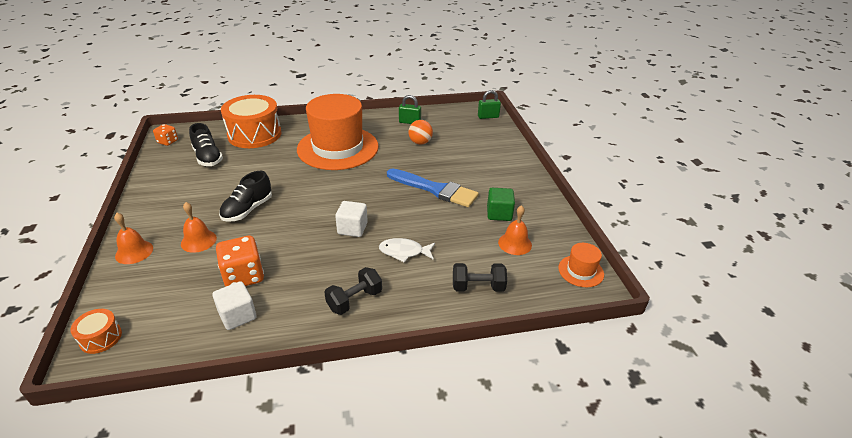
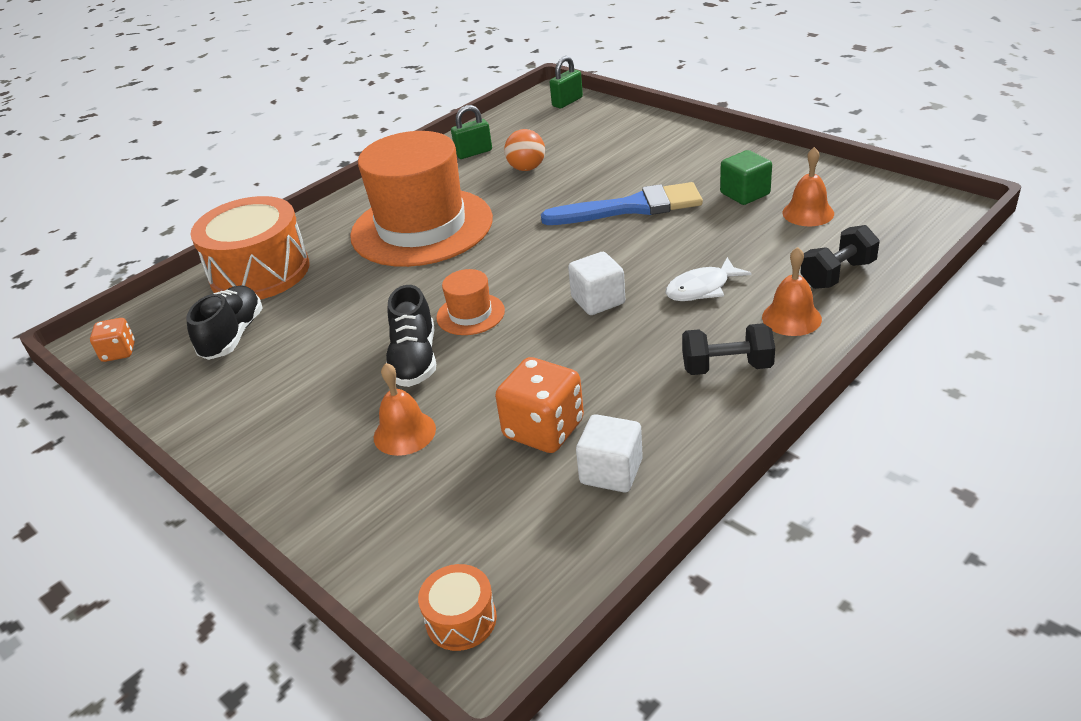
camera: 30 degrees left, 0 degrees up
(134, 252) = (324, 503): orange bell -> orange bell (791, 318)
(208, 158) = (233, 336): black shoe -> black shoe turned 105 degrees counterclockwise
(354, 300) = (727, 367): black dumbbell -> black dumbbell turned 75 degrees clockwise
(581, 271) = (911, 202): orange hat -> orange hat (470, 314)

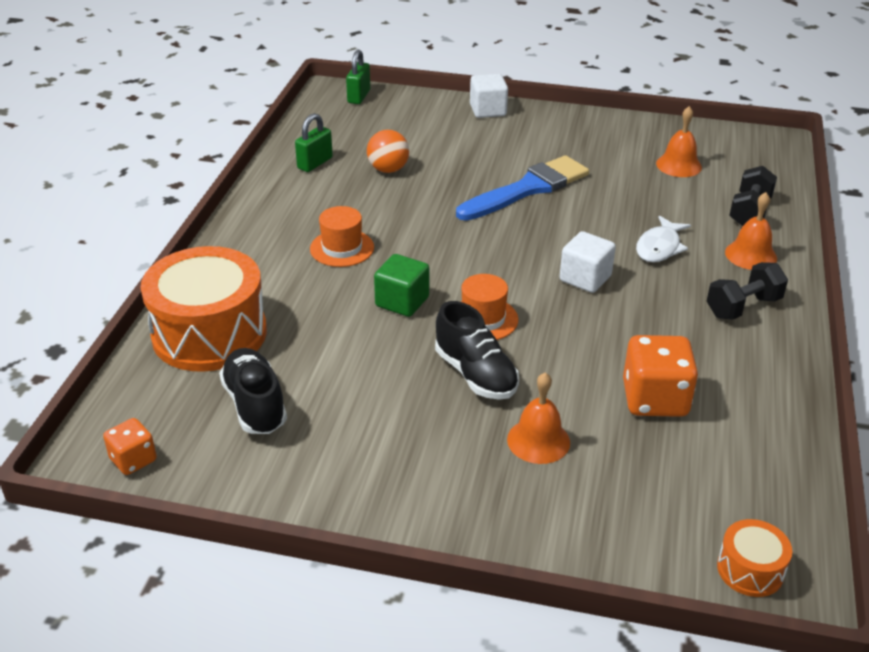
camera: 35 degrees left, 0 degrees up
(422, 227) = (342, 248): orange hat -> orange hat, size x0.42
(611, 471) = (742, 415): white cube -> white cube (488, 110)
(745, 194) = (612, 158): green cube -> green cube (402, 302)

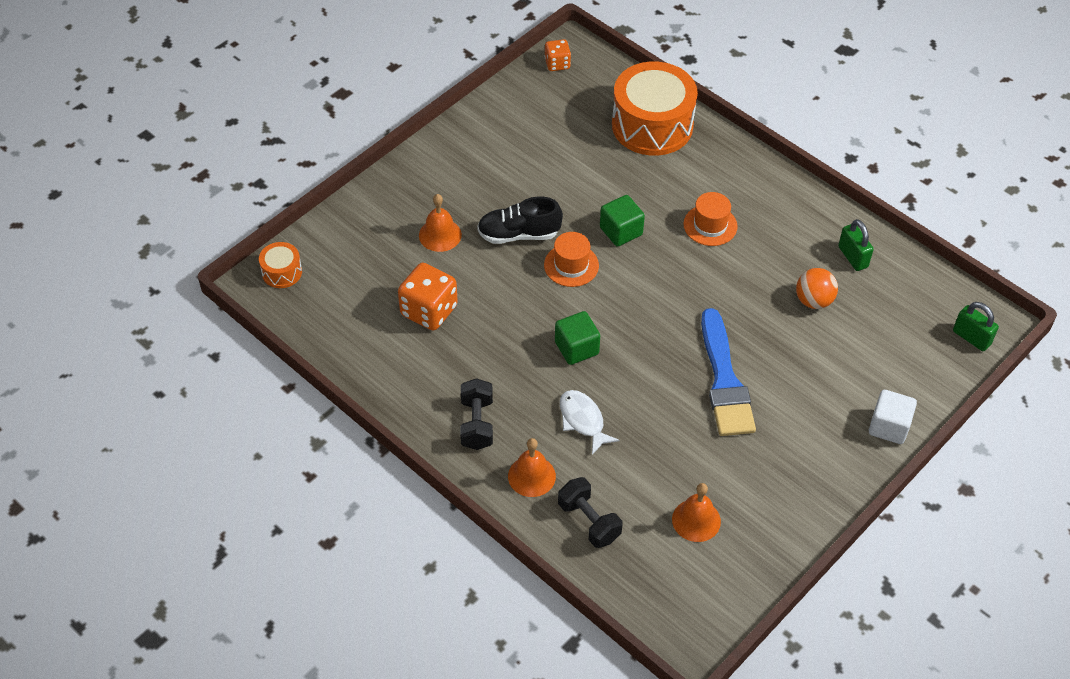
camera: 120 degrees right, 15 degrees up
(255, 405) = (566, 124): black shoe -> none
(585, 278) = (576, 348): white cube -> green cube

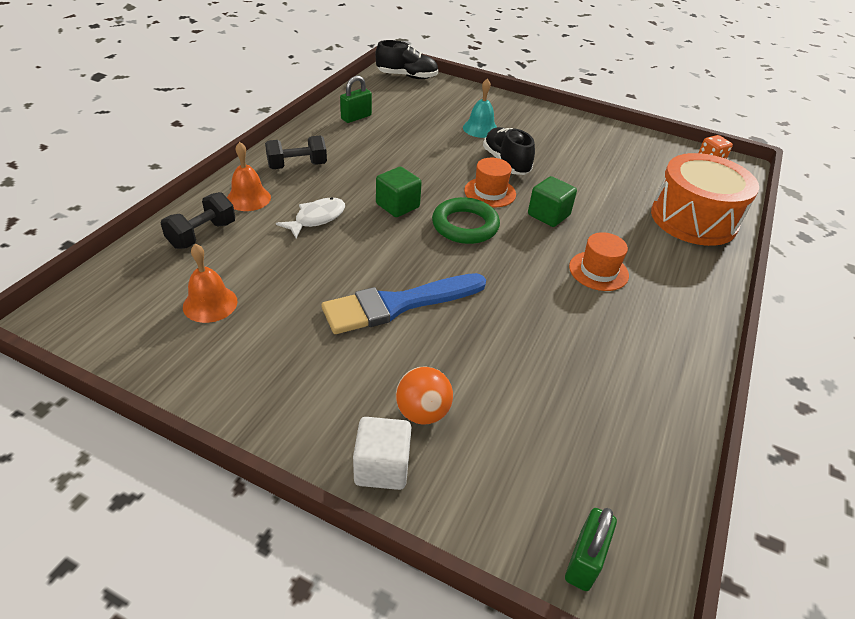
camera: 70 degrees right, 10 degrees down
(282, 272) = (407, 76): orange drum -> black shoe
(429, 311) = (402, 132): orange dice -> none
(440, 235) = (480, 128): orange bell -> turquoise bell
(622, 302) = (465, 225): none -> green ring
(813, 301) = (547, 366): orange ball -> orange ball (422, 412)
(852, 257) = (639, 397): green padlock -> green padlock (356, 117)

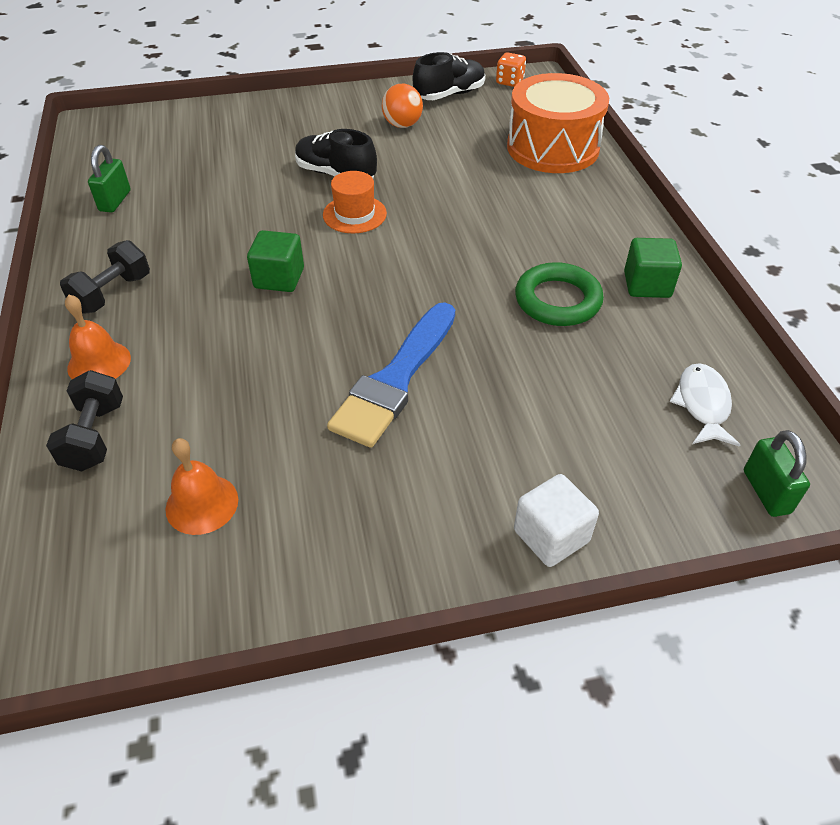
camera: 35 degrees left, 5 degrees up
(317, 218) = (208, 341): white fish -> white fish (702, 405)
(407, 76) = (118, 123): black shoe -> black shoe (449, 95)
(422, 412) = (529, 464): orange ball -> orange ball (402, 125)
(465, 225) = (369, 262): green ring -> green ring (557, 300)
(480, 128) = (269, 149): turquoise bell -> none
(548, 215) = (432, 209): green cube -> green cube (647, 285)
(598, 271) = (529, 240): orange hat -> none

